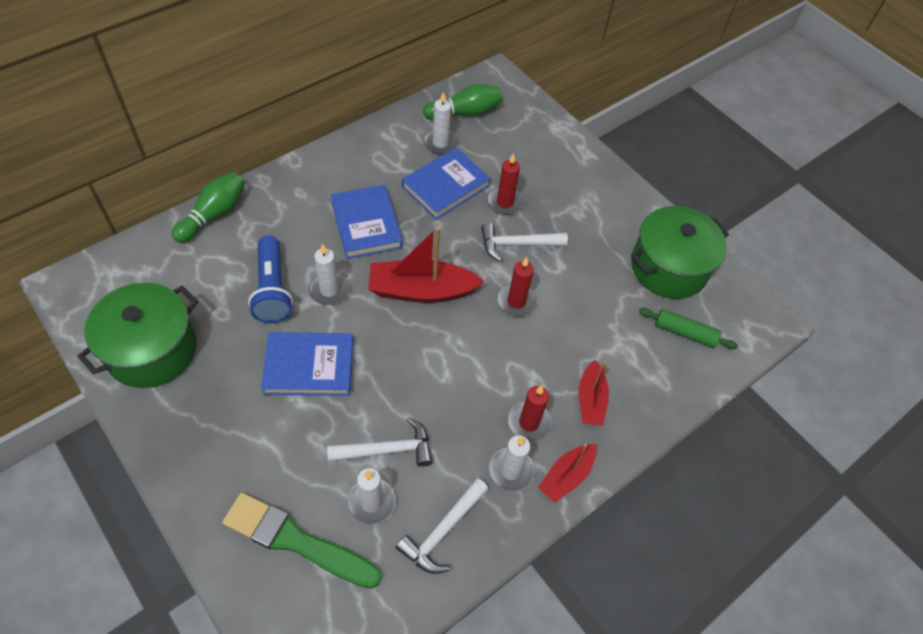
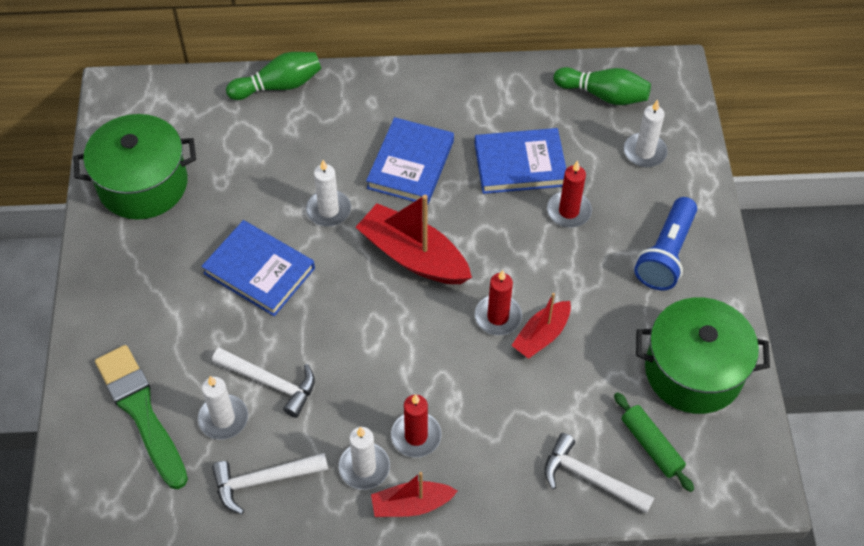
camera: 40 degrees right, 0 degrees up
(272, 289) = (279, 183): blue flashlight -> blue flashlight (666, 254)
(440, 143) = (550, 116): white candle -> white candle (644, 152)
(517, 244) = (546, 261): white hammer -> white hammer (590, 478)
(590, 400) = (494, 451): red boat -> red boat (541, 335)

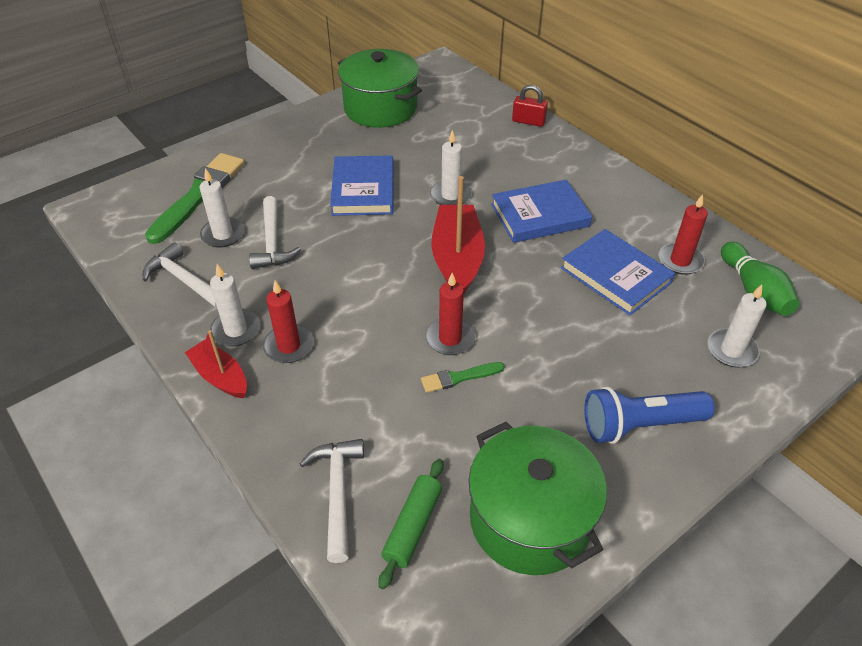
camera: 55 degrees right, 10 degrees down
(278, 86) = (528, 121): green bowling pin -> red padlock
(541, 335) = (459, 377): red boat -> green brush
(568, 211) = (605, 330): red candle -> red candle (680, 261)

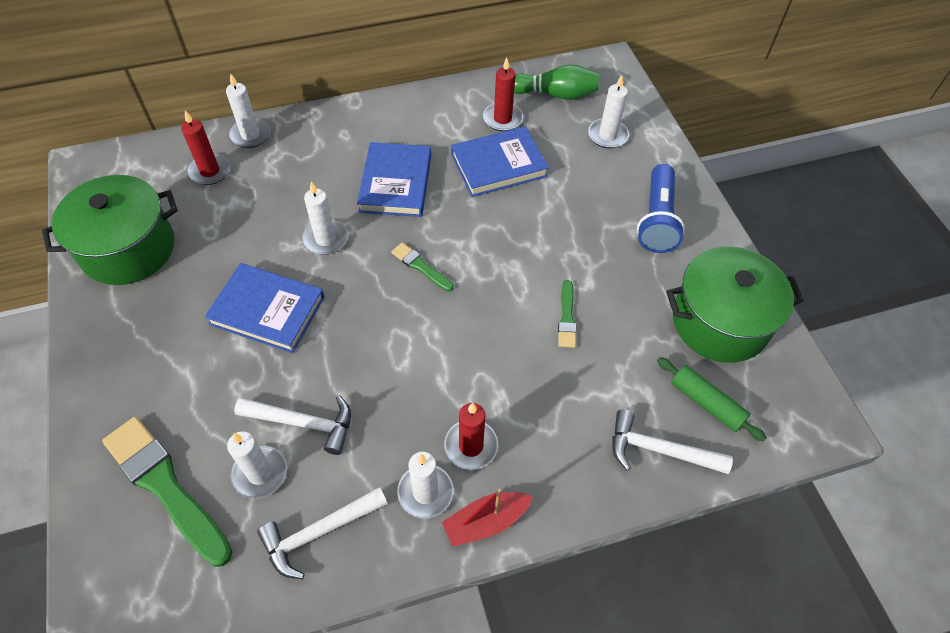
camera: 70 degrees left, 10 degrees up
(450, 338) = (519, 308): red candle -> red candle (210, 171)
(457, 259) = (420, 266): red boat -> green brush
(528, 121) = (250, 135): red padlock -> white candle

